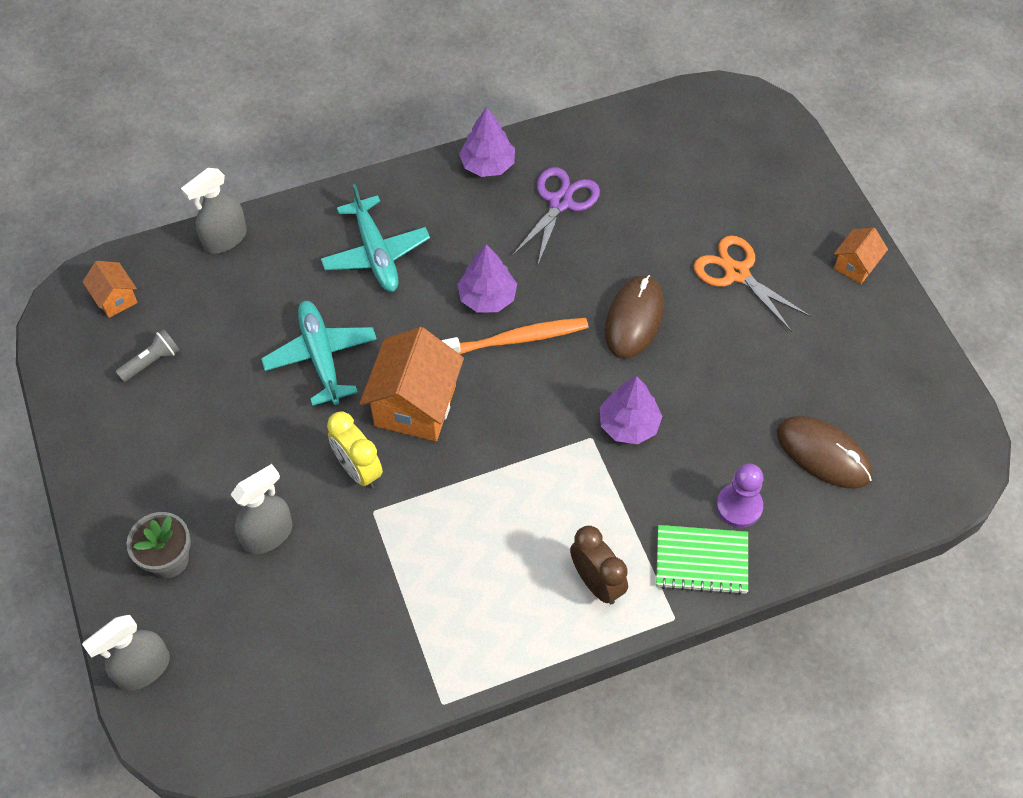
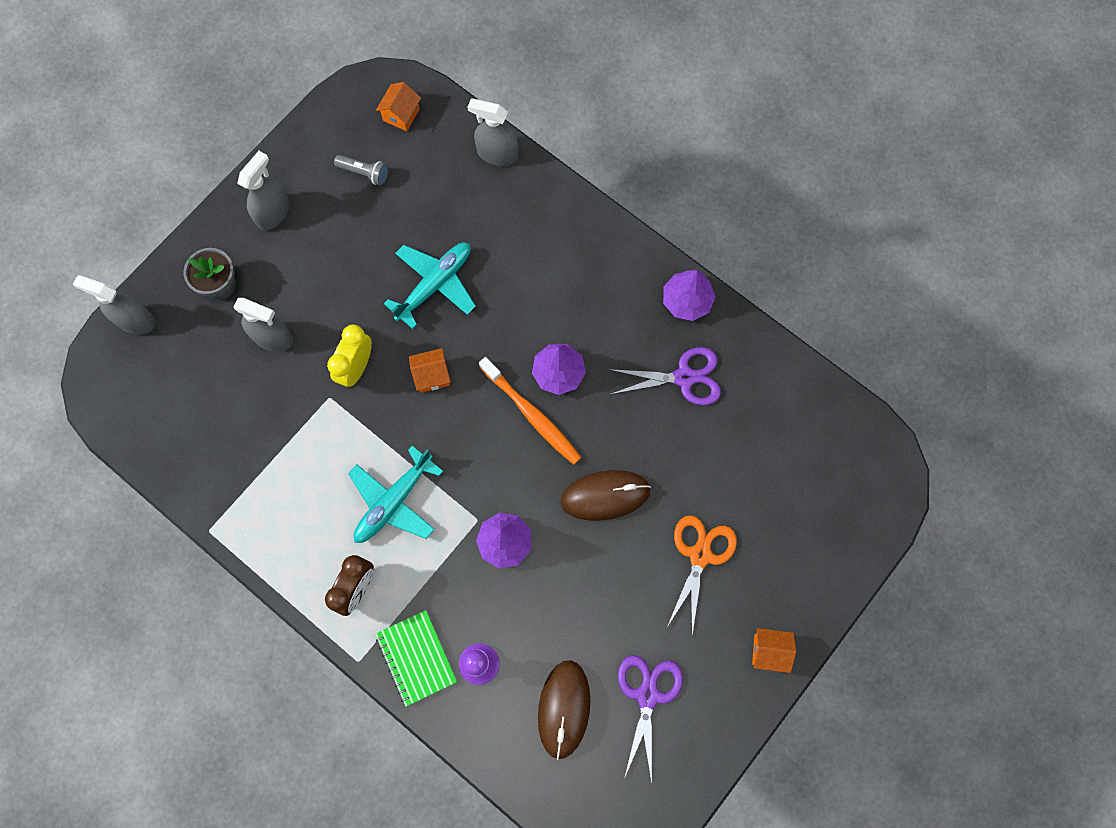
camera: 60 degrees right, 15 degrees up
(127, 467) = (273, 212): none -> grey spray bottle
(376, 253) = (549, 268): turquoise plane -> turquoise plane (394, 501)
(415, 405) = (432, 375): orange house -> orange house, size x0.52
(846, 379) = (647, 695): none -> purple scissors

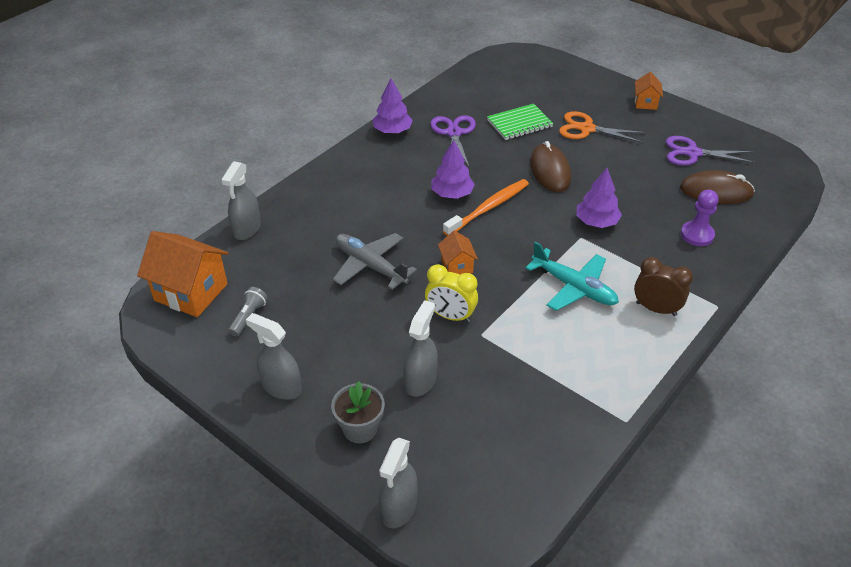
camera: 90 degrees left, 30 degrees down
(401, 115) = (191, 292): orange house -> orange house, size x1.93
(416, 658) = (703, 270): green notebook -> green notebook (519, 123)
(435, 284) = (370, 266): turquoise plane -> grey plane

